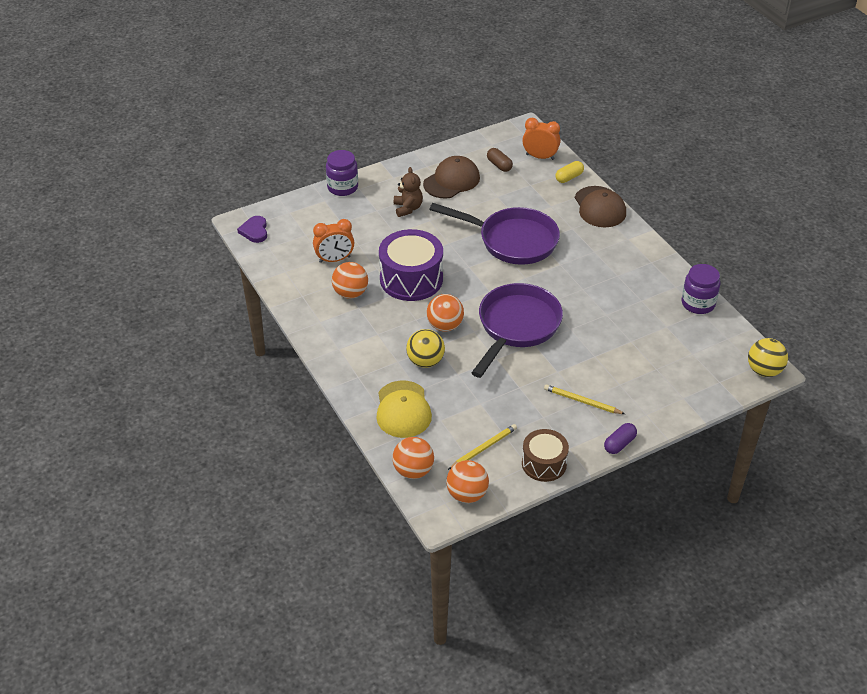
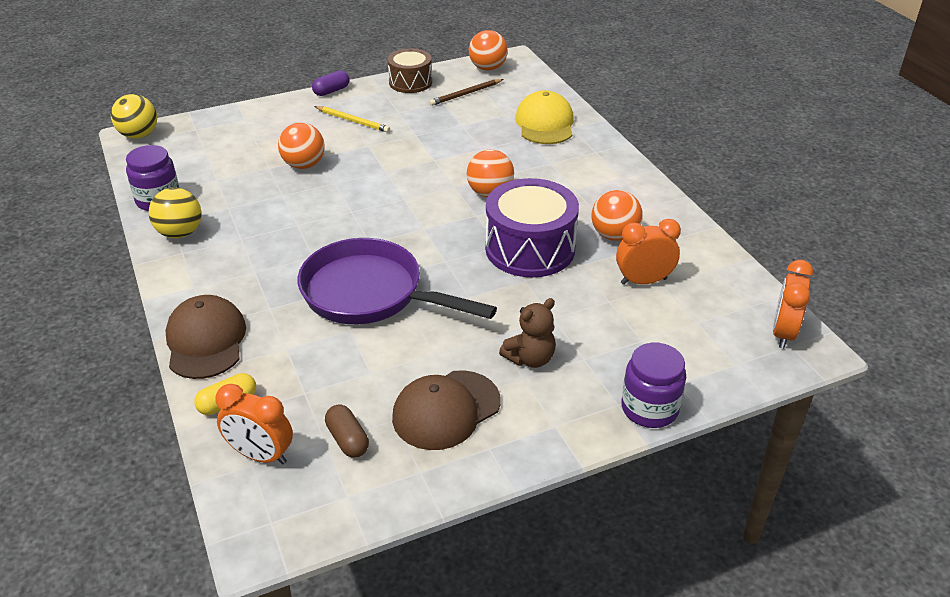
camera: 175 degrees left, 5 degrees down
(254, 231) = (783, 333): purple heart -> orange clock
(408, 208) = (530, 358): brown teddy bear -> brown teddy bear turned 120 degrees counterclockwise
(413, 471) = (536, 83): orange ball -> orange ball (304, 165)
(425, 361) = (517, 161): yellow ball -> yellow ball (180, 233)
(483, 448) = (466, 94): yellow pencil -> brown pencil
(516, 327) = (400, 187): purple pan -> none

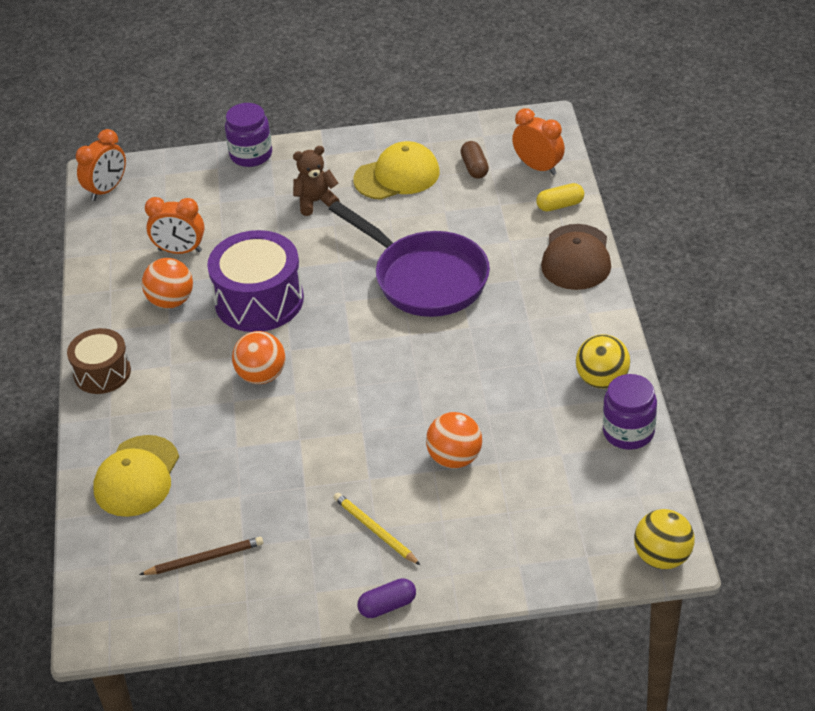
camera: 160 degrees left, 5 degrees up
(410, 82) = (269, 603): brown drum -> brown drum (102, 373)
(446, 410) = (397, 176): brown cap -> yellow cap
(487, 68) = (143, 616): orange ball -> none

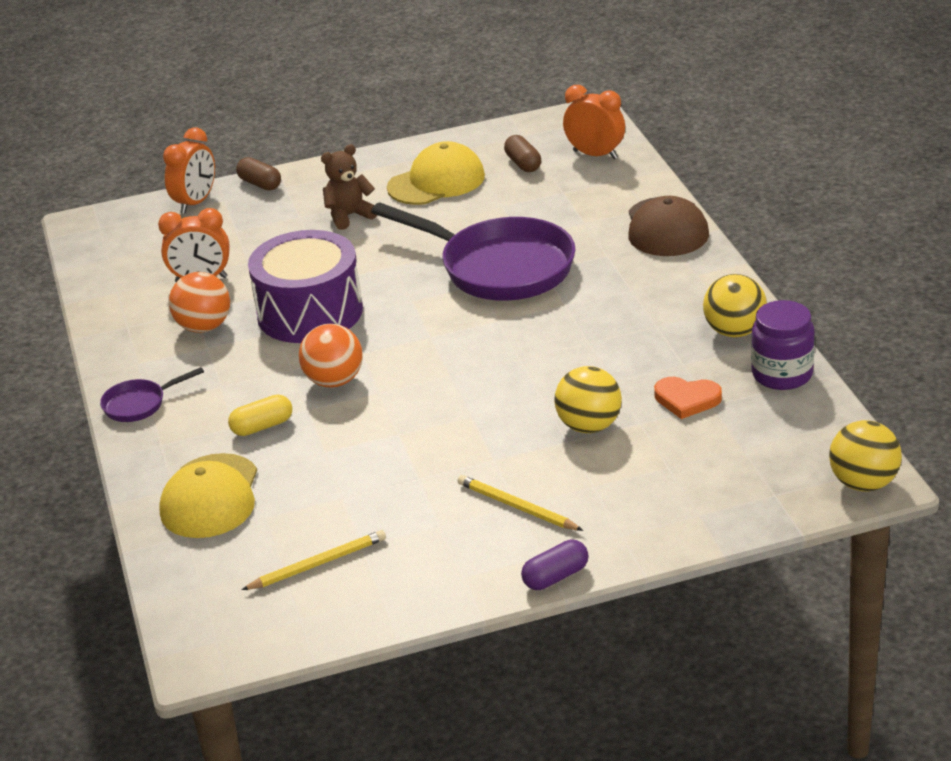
camera: 10 degrees left, 10 degrees down
(102, 373) = (139, 404): brown drum -> purple pan
(107, 190) = (97, 236): orange clock -> orange clock (196, 203)
(204, 558) = (318, 564): brown pencil -> yellow pencil
(251, 155) = (260, 184): purple jar -> brown capsule
(455, 458) = (589, 426): orange ball -> yellow ball
(542, 445) = (687, 399): none -> orange heart
(560, 205) = (631, 184): yellow capsule -> yellow capsule (262, 426)

